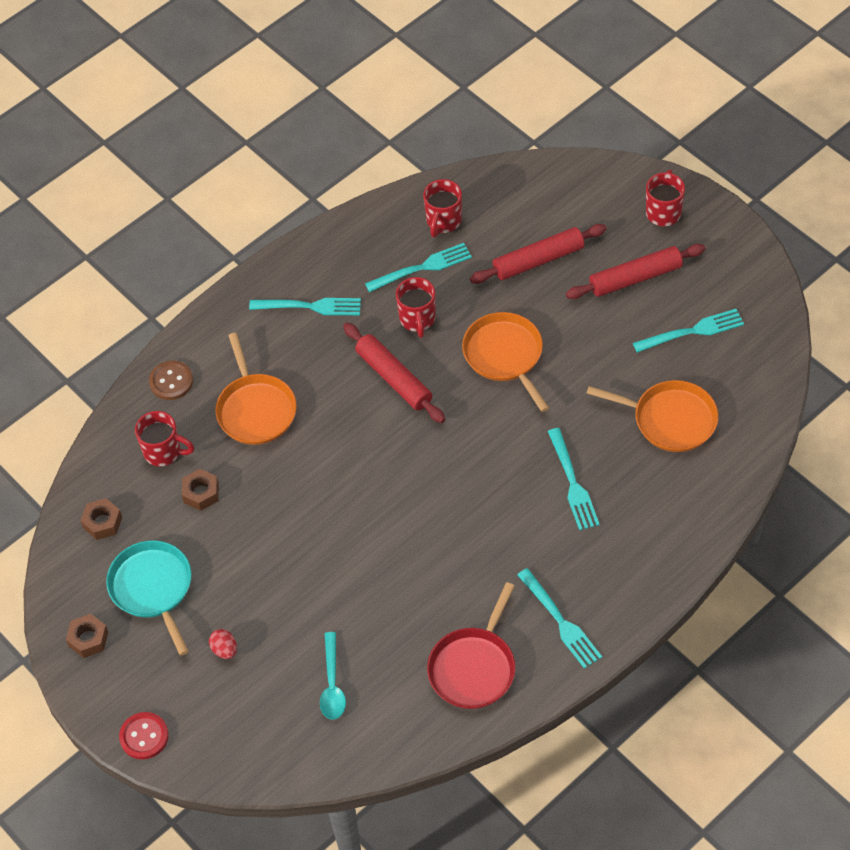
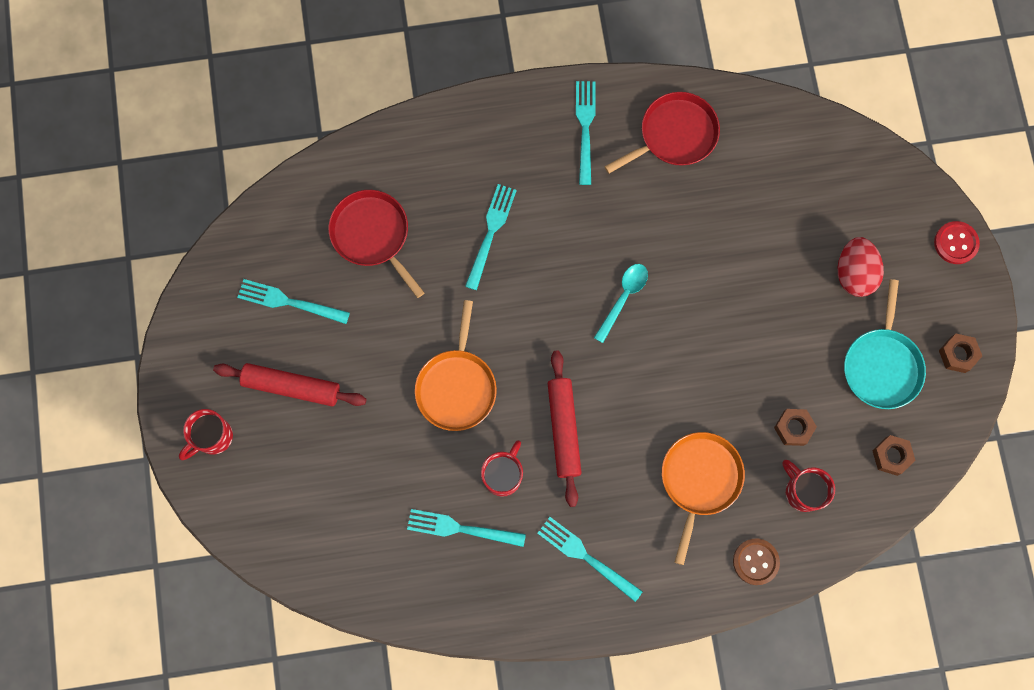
camera: 150 degrees left, 20 degrees up
(224, 650) = (854, 273): red egg -> red egg, size x1.88
(332, 684) = (788, 191): turquoise spoon -> turquoise spoon (623, 298)
(443, 221) = (407, 567): red mug -> none
(538, 260) = (357, 464): red rolling pin -> none
(670, 419) = (373, 235): orange pan -> red pan

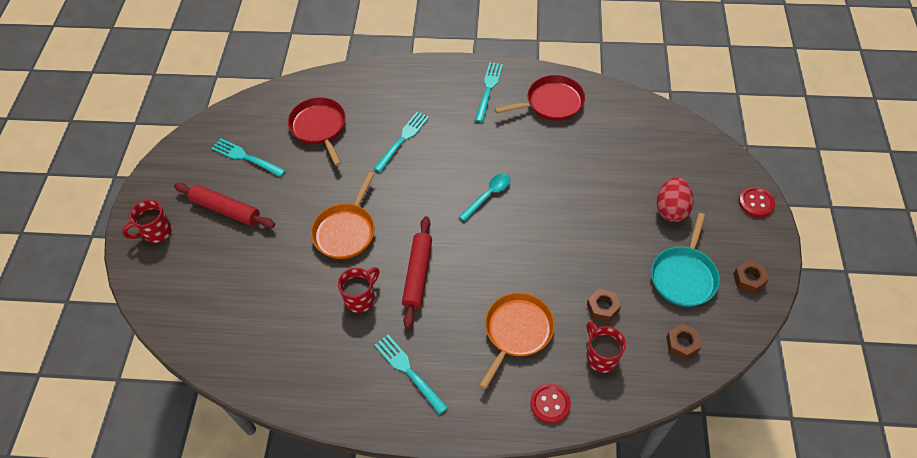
camera: 15 degrees right, 20 degrees down
(461, 528) = (315, 330): turquoise fork -> none
(755, 561) = (550, 404): brown button -> red button

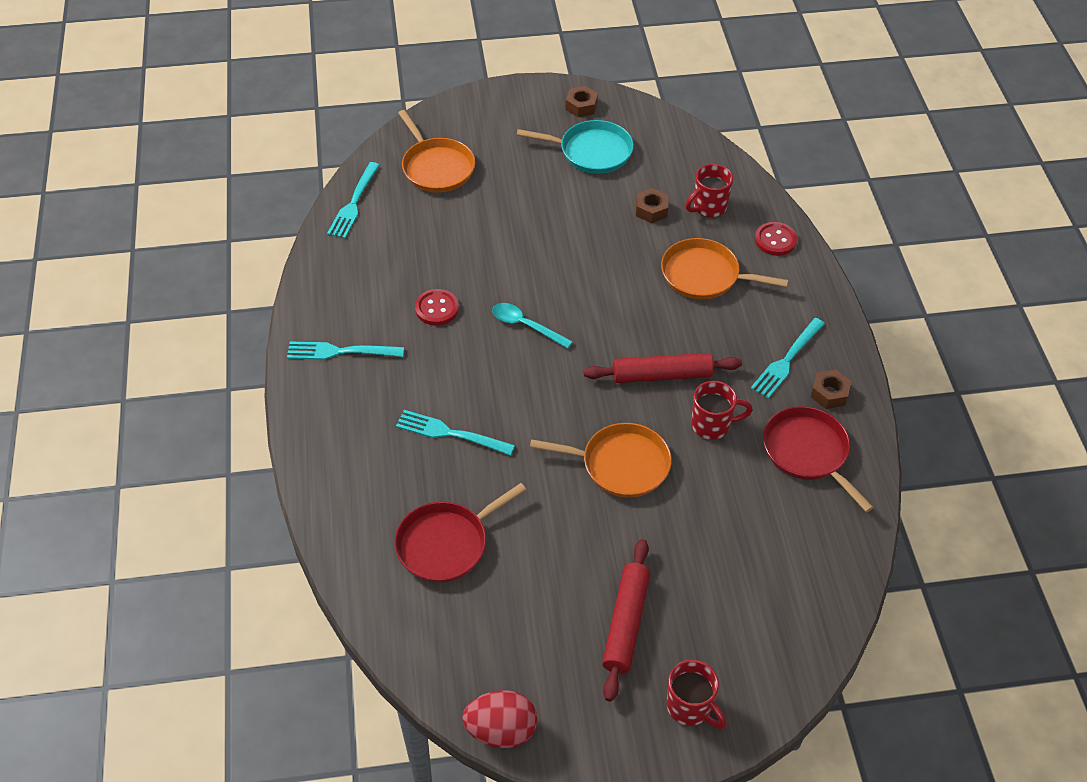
camera: 105 degrees left, 5 degrees down
(246, 157) = (524, 628): turquoise fork -> turquoise fork (354, 203)
(361, 298) = (712, 425): red mug -> red mug turned 150 degrees clockwise
(551, 103) = (357, 282): red pan -> red pan (808, 452)
(671, 161) = (436, 167): none -> orange pan
(671, 209) = (506, 164): red egg -> red egg (501, 730)
(682, 344) = (672, 150): brown nut -> brown nut (829, 393)
(756, 203) = (481, 101): red button -> red button (437, 308)

